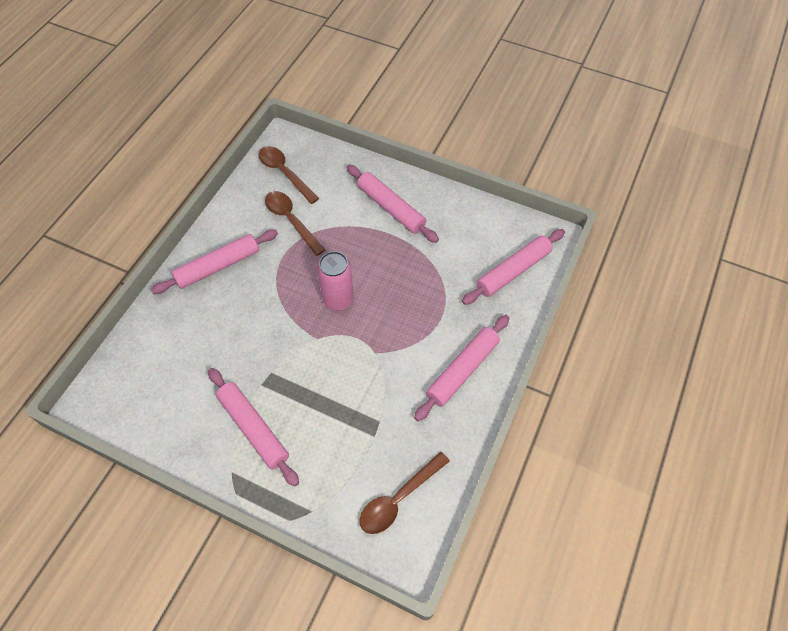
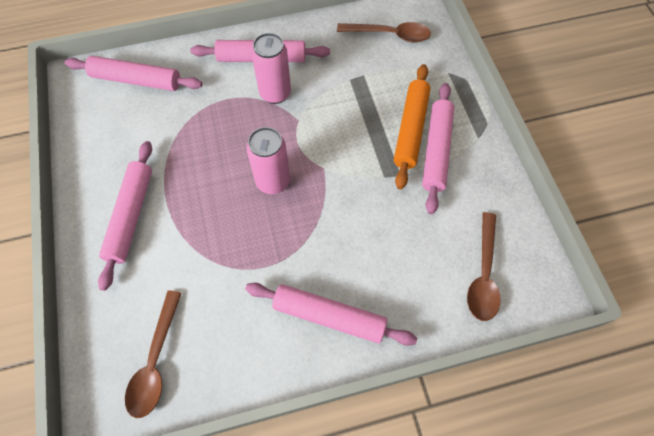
camera: 130 degrees left, 5 degrees up
(289, 426) = (410, 129): none -> orange rolling pin
(291, 220) = (217, 296): brown spoon -> brown spoon (483, 275)
(415, 354) = (275, 93): none -> pink can

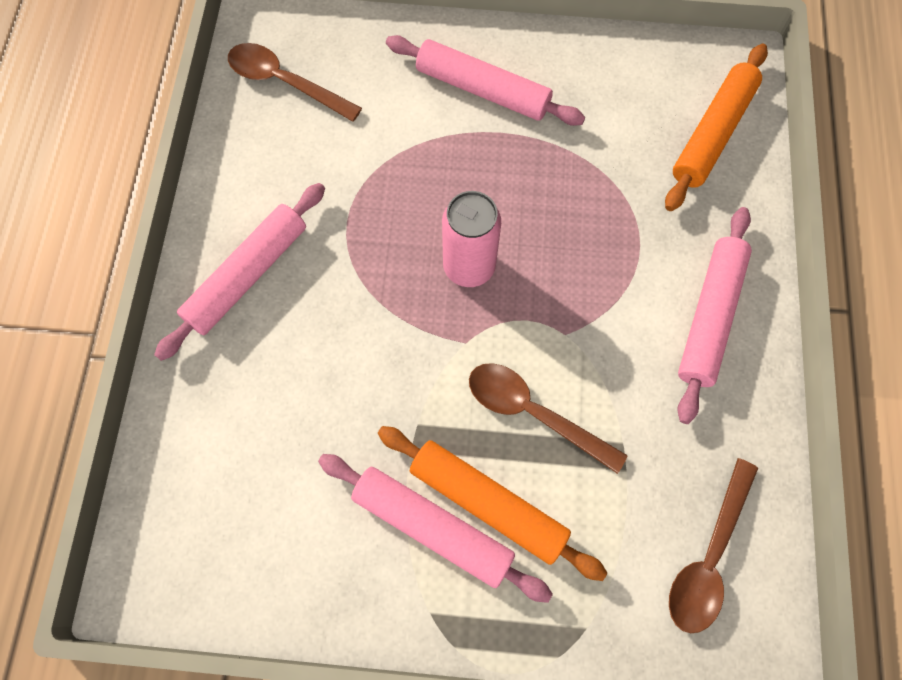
camera: 110 degrees right, 5 degrees up
(136, 80) = (712, 134): pink rolling pin -> orange rolling pin
(275, 93) = (629, 316): pink can -> none
(483, 275) = (205, 499): brown spoon -> brown spoon (533, 412)

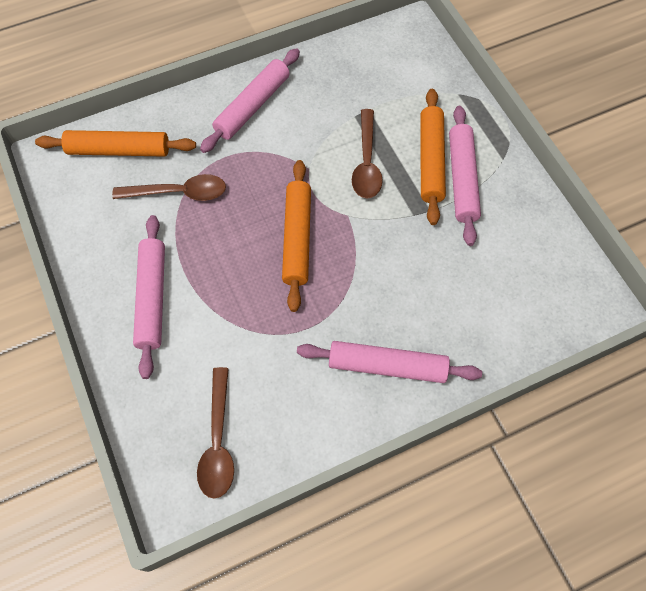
camera: 120 degrees left, 5 degrees down
(469, 267) = (297, 238): pink can -> orange rolling pin
(708, 557) = (387, 61): brown spoon -> brown spoon (179, 193)
(709, 316) = (252, 106): pink rolling pin -> pink rolling pin turned 45 degrees counterclockwise

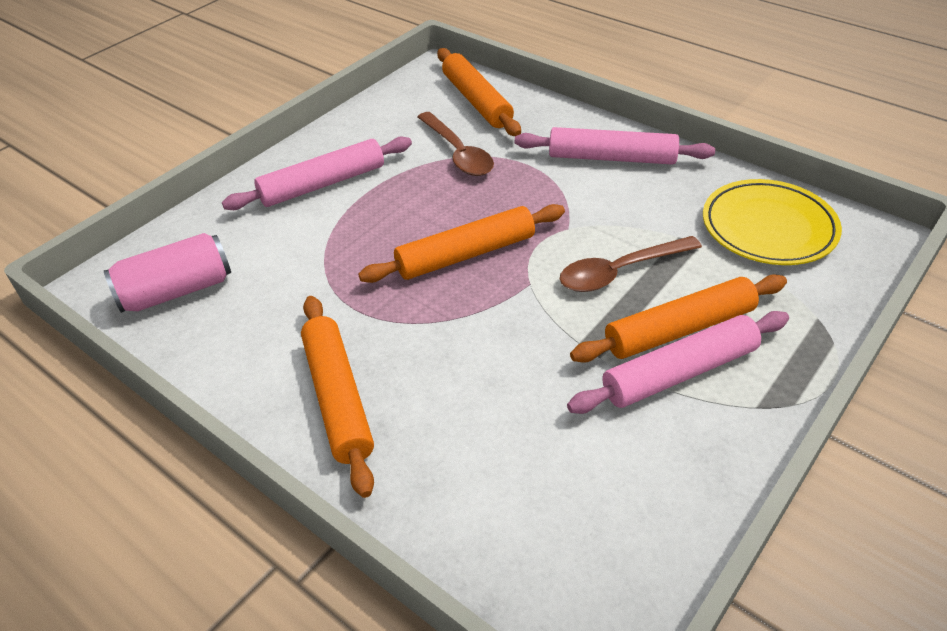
camera: 65 degrees right, 20 degrees down
(218, 442) = (177, 291): brown spoon -> pink can
(375, 69) = (768, 228): none -> yellow plate
(387, 366) = (337, 398): pink rolling pin -> orange rolling pin

